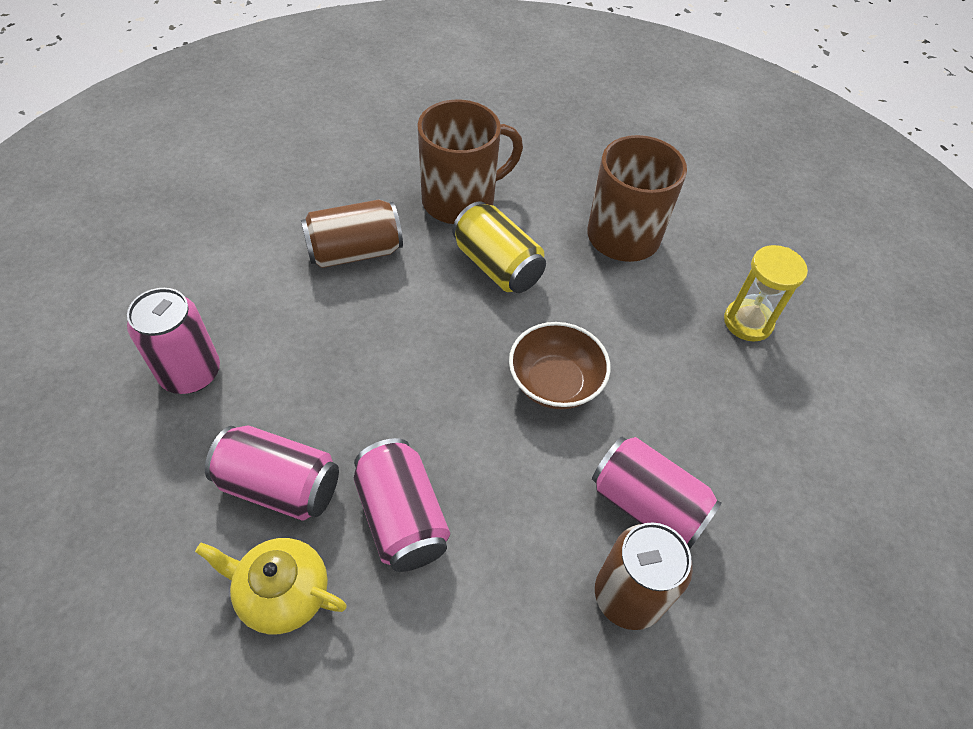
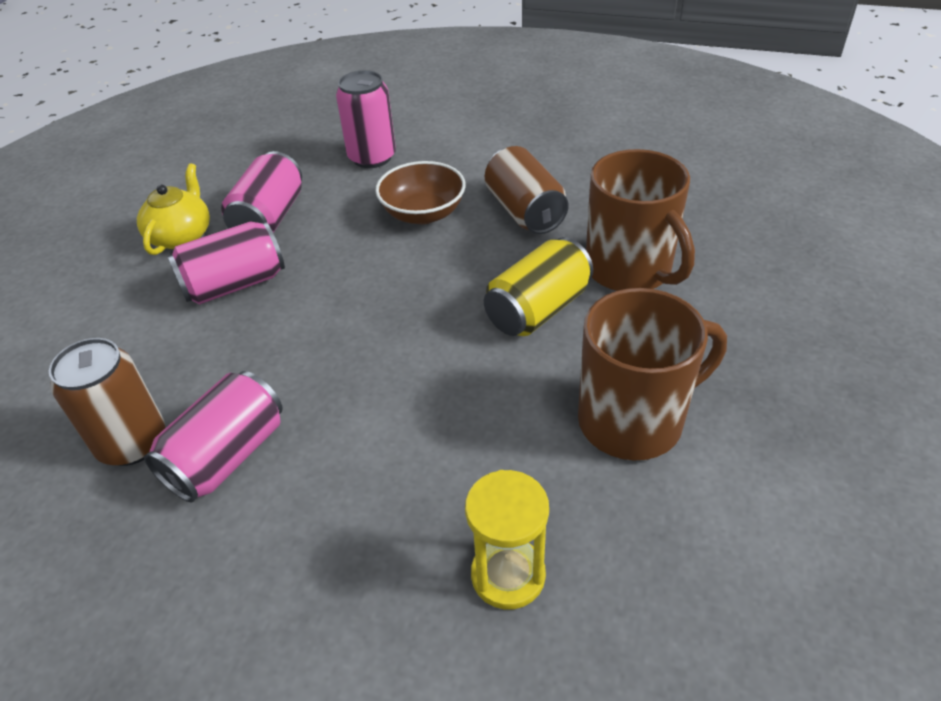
camera: 90 degrees right, 10 degrees down
(555, 382) = (381, 370): brown bowl -> brown bowl (423, 213)

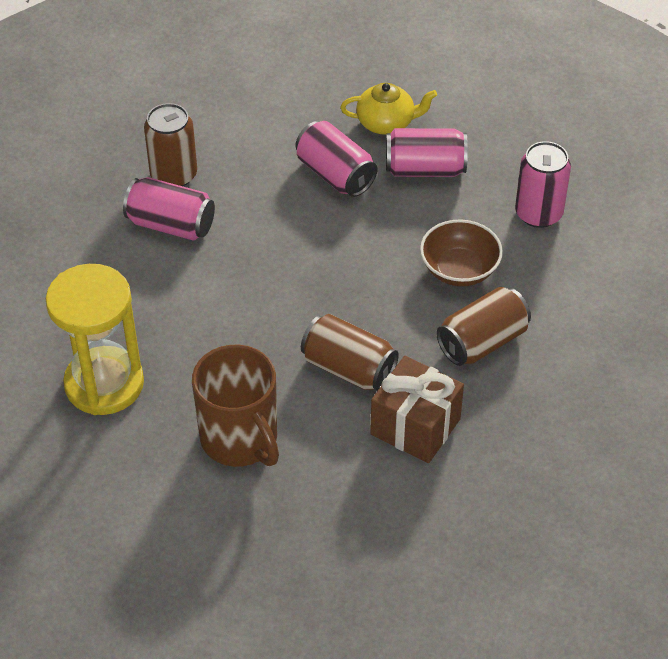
camera: 75 degrees right, 5 degrees up
(508, 575) = (104, 384): yellow hourglass -> yellow hourglass, size x1.70
(538, 309) = (348, 368): yellow can -> brown can
(629, 270) = (415, 426): brown mug -> brown gift

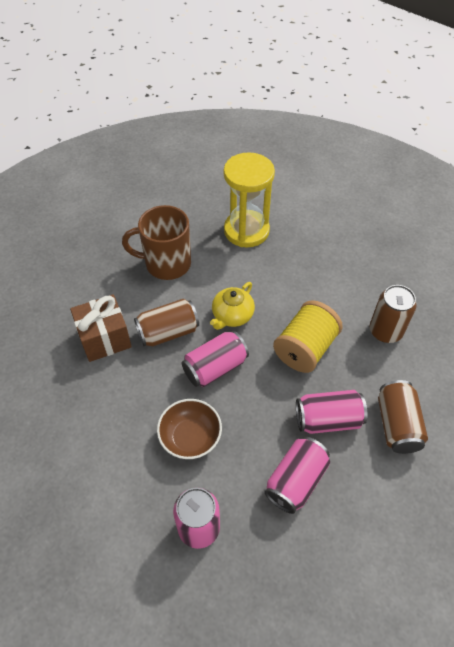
camera: 125 degrees right, 5 degrees up
(171, 225) = (341, 309): pink can -> pink can (215, 367)
(259, 231) = (305, 348): none -> yellow spool
(386, 123) = (361, 487): yellow teapot -> yellow teapot (232, 315)
(482, 342) = (127, 410): brown can -> brown can (397, 424)

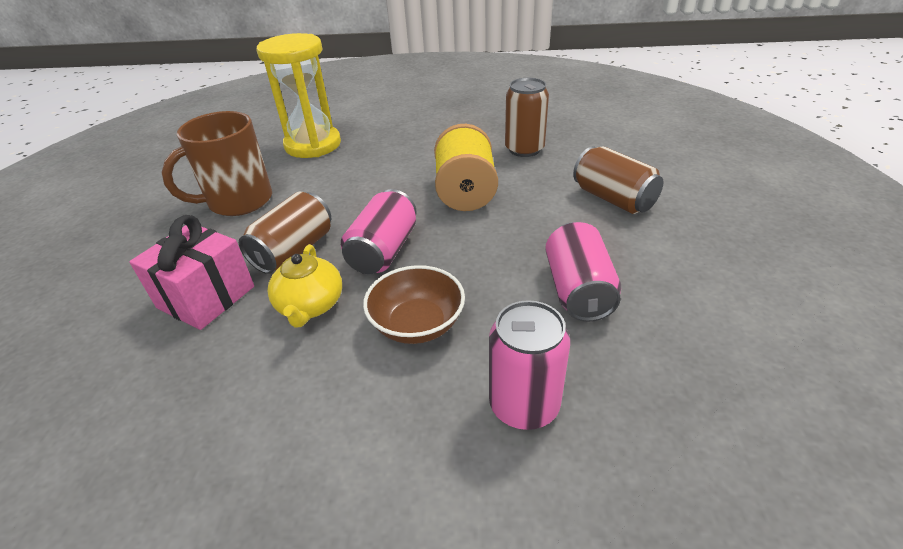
camera: 35 degrees left, 15 degrees down
(104, 338) = (206, 297): brown gift -> pink gift
(232, 315) = (360, 205): yellow teapot -> yellow teapot (310, 306)
(328, 419) = (549, 228): pink can -> none

